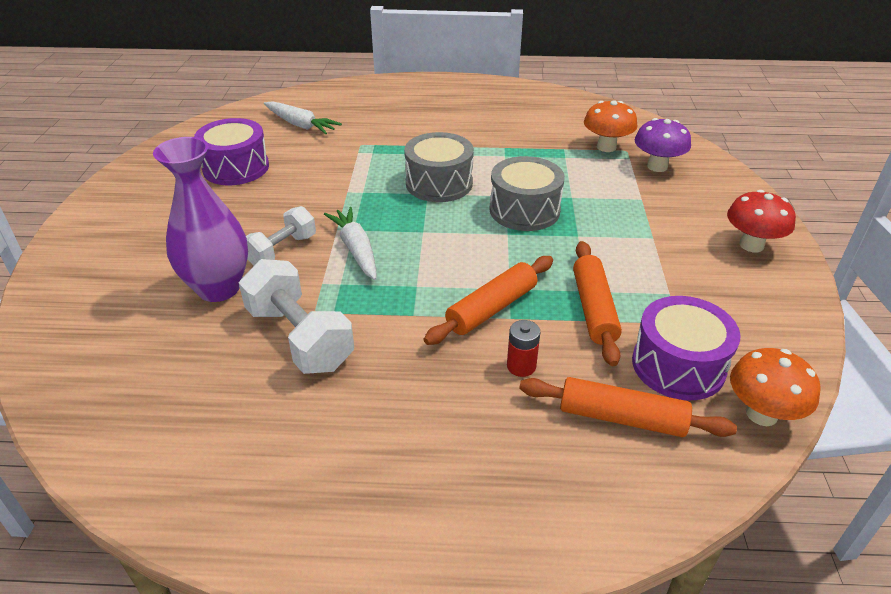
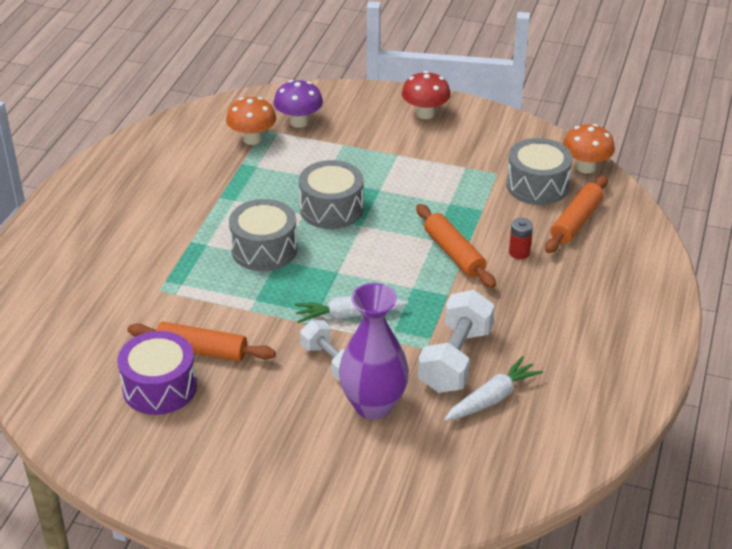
camera: 75 degrees left, 0 degrees up
(299, 338) = (455, 359): white dumbbell -> white dumbbell turned 45 degrees counterclockwise
(301, 125) = (88, 330): white carrot -> white carrot (492, 398)
(594, 309) = (471, 205): orange rolling pin -> orange rolling pin (202, 350)
(678, 365) = (537, 185): purple drum -> grey drum

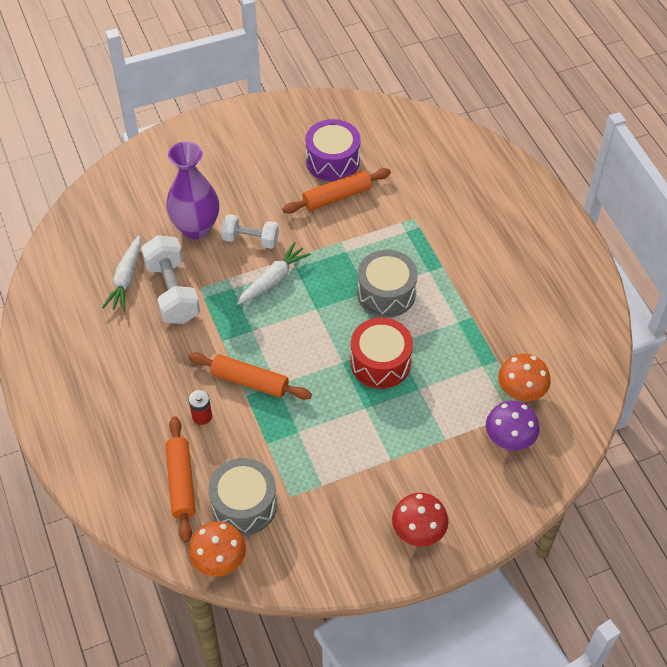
camera: 140 degrees right, 15 degrees up
(331, 209) = (380, 362): grey drum -> red drum

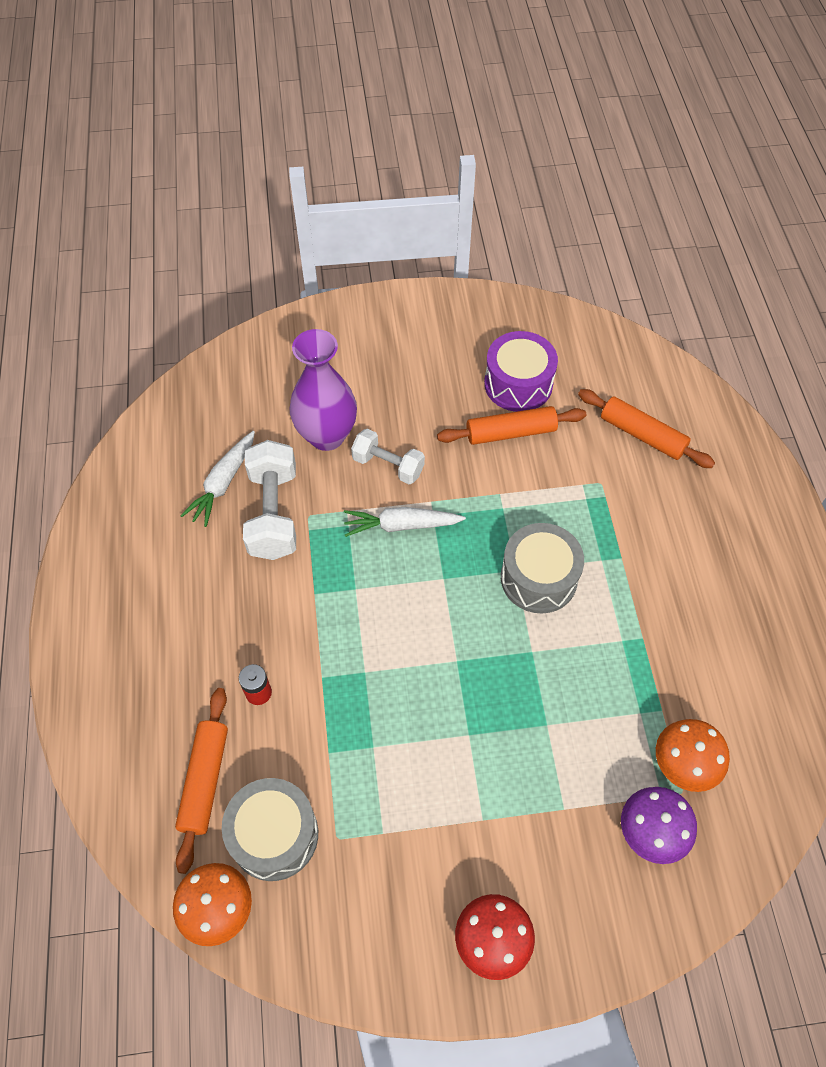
camera: 15 degrees right, 5 degrees up
(250, 381) = (332, 659): orange rolling pin -> orange rolling pin (642, 435)
(273, 279) = (401, 525): white carrot -> white carrot turned 150 degrees counterclockwise
(380, 362) = (506, 674): red drum -> none

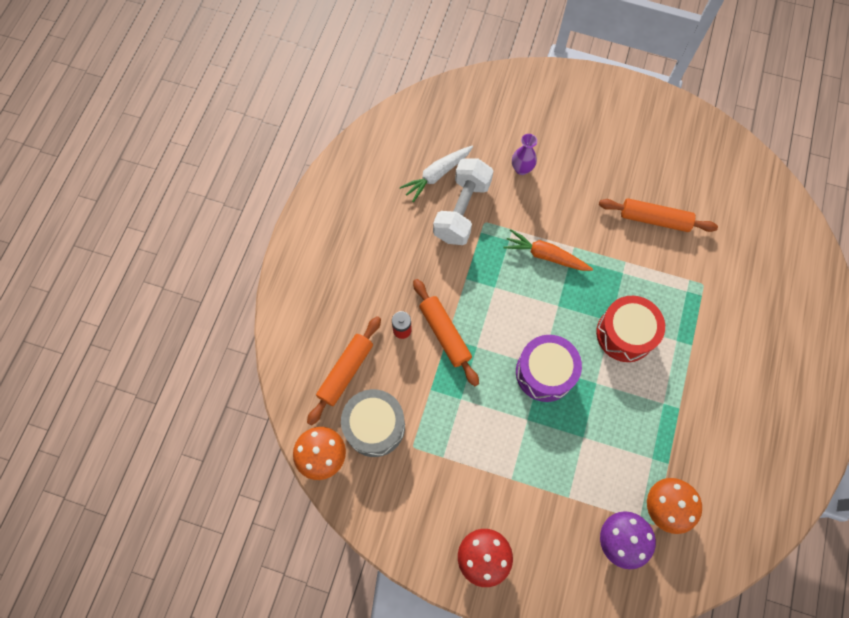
camera: 25 degrees right, 10 degrees up
(327, 435) = (521, 169): purple vase -> purple vase, size x0.50
(388, 465) = (555, 208): white dumbbell -> none
(401, 525) = (545, 255): white carrot -> orange carrot
(518, 384) = (677, 184): purple drum -> purple drum (545, 372)
(538, 578) = (625, 334): grey drum -> red drum
(642, 435) = (752, 261): orange rolling pin -> orange rolling pin (445, 334)

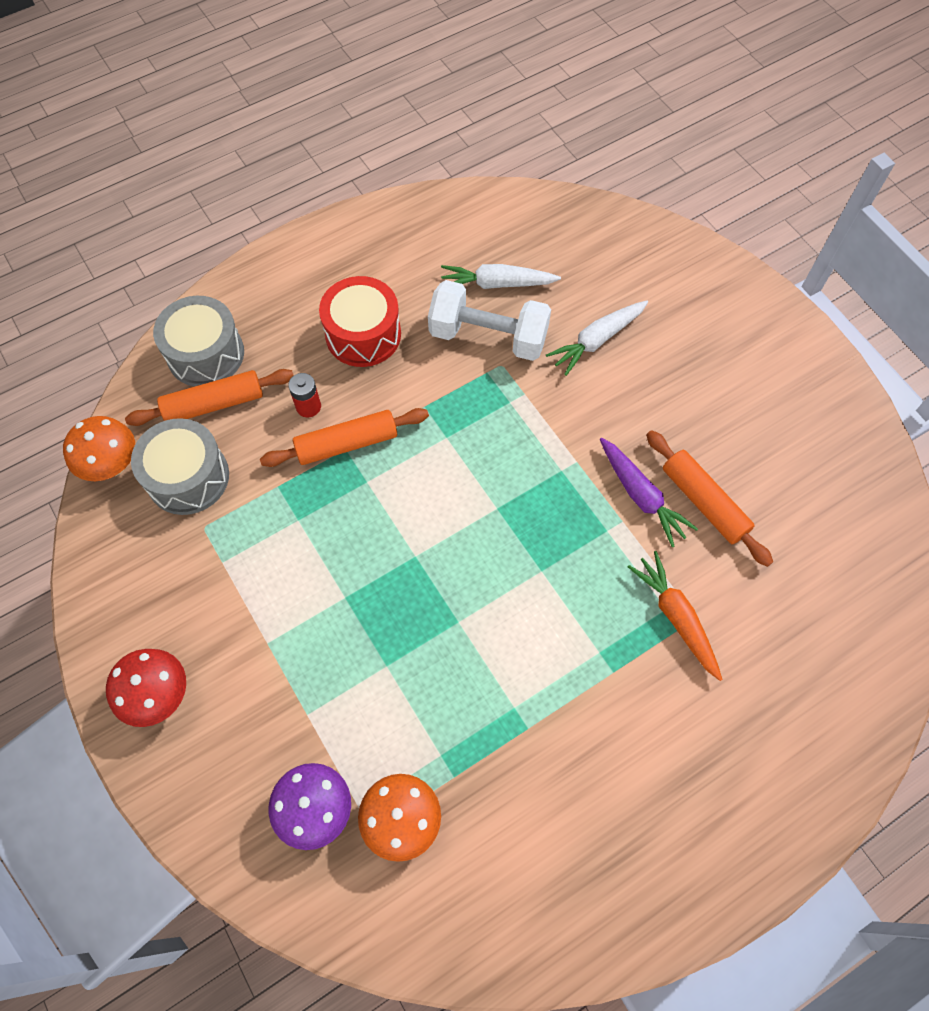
camera: 40 degrees right, 5 degrees down
(310, 346) = (206, 354): none -> grey drum
(445, 334) = (347, 444): orange rolling pin -> orange rolling pin turned 60 degrees clockwise
(462, 210) = (488, 336): white dumbbell -> white dumbbell turned 45 degrees clockwise
(521, 169) = (597, 341): purple vase -> white carrot
(545, 255) = (534, 447): orange carrot -> orange carrot (675, 617)
(545, 372) = (412, 565): purple drum -> none
(622, 240) = (641, 496): none -> purple carrot
(625, 334) = (544, 597): red drum -> red drum (363, 334)

